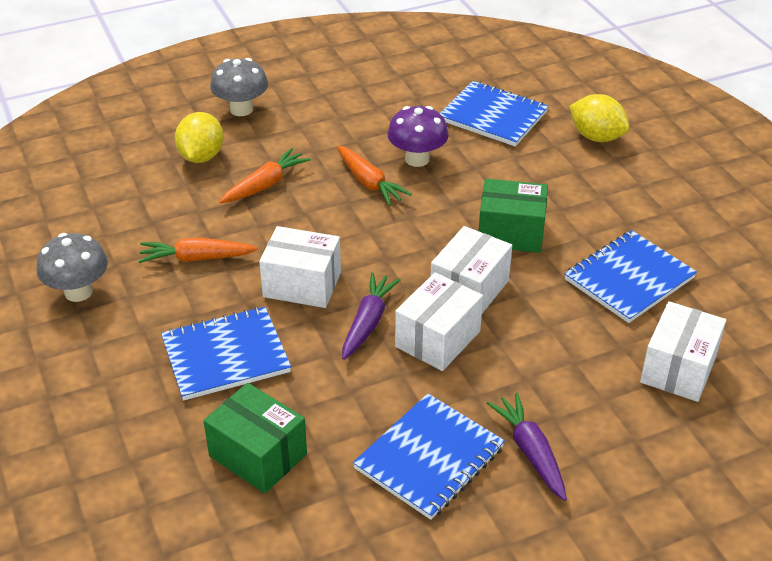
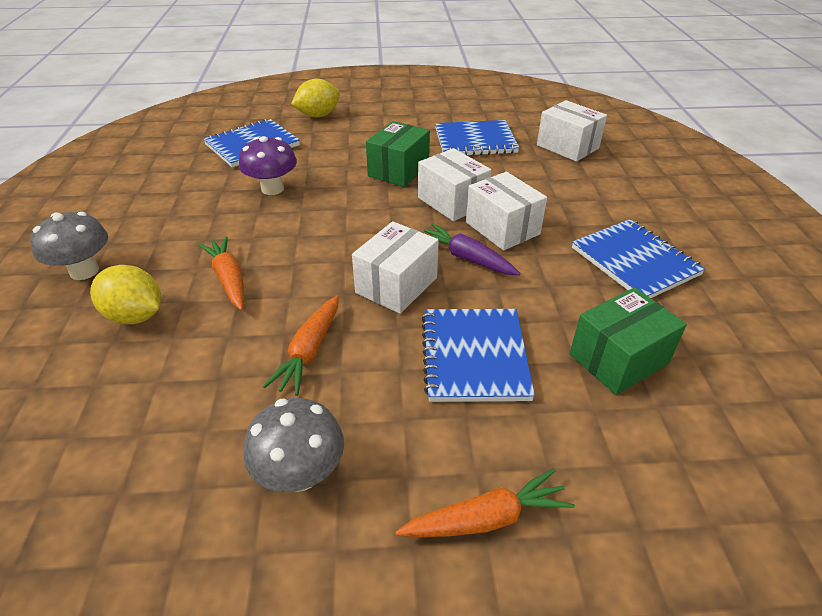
camera: 70 degrees left, 0 degrees up
(368, 182) = (281, 219): orange carrot -> orange carrot (485, 519)
(531, 452) = (634, 216): purple carrot -> none
(629, 279) = (475, 141): blue notebook -> blue notebook turned 75 degrees counterclockwise

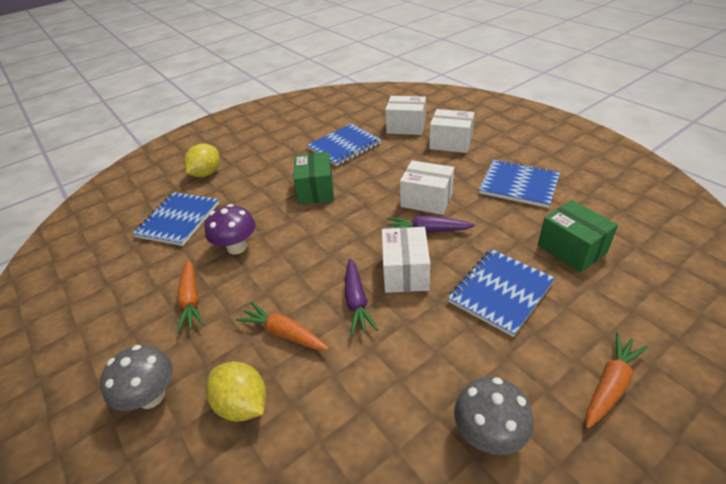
camera: 30 degrees left, 0 degrees up
(135, 316) = (243, 404): yellow lemon -> yellow lemon turned 45 degrees clockwise
(310, 351) = (401, 350): orange carrot -> orange carrot (191, 300)
(320, 286) = (356, 301): none -> purple carrot
(452, 201) = (376, 196): white box -> white box (450, 143)
(474, 356) = (500, 292): blue notebook -> blue notebook turned 75 degrees clockwise
(618, 359) = (571, 249): green box -> green box turned 60 degrees counterclockwise

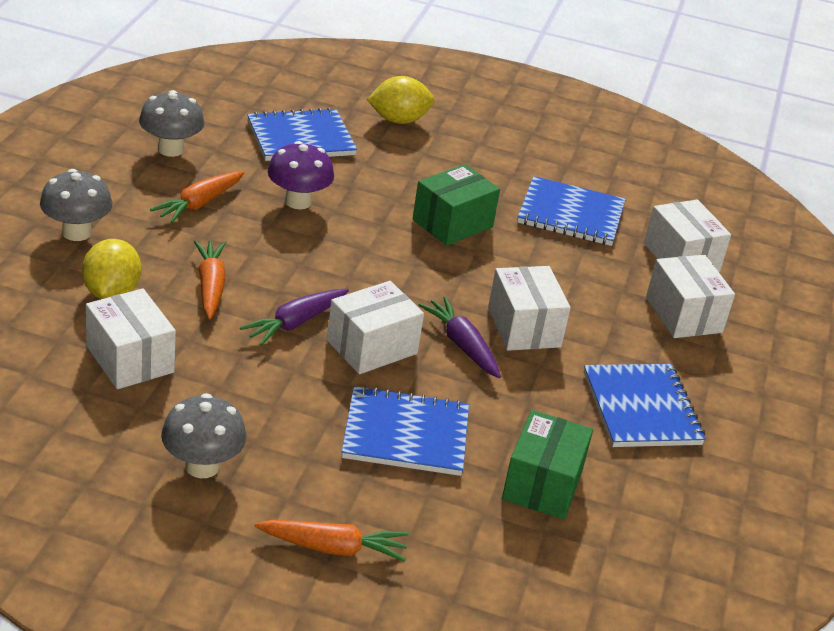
camera: 45 degrees right, 5 degrees down
(119, 290) = (171, 149): none -> grey mushroom
(332, 429) = (129, 359): none -> white box

